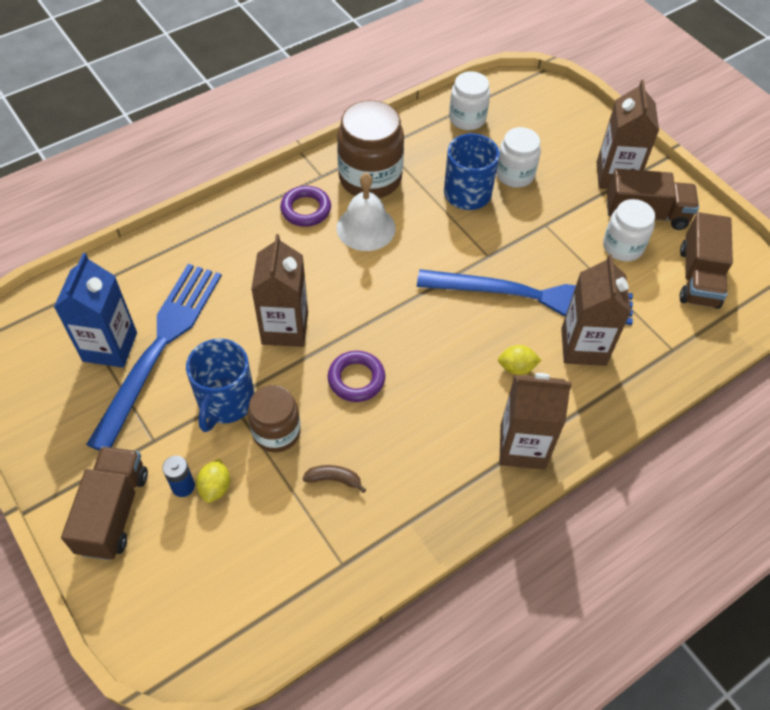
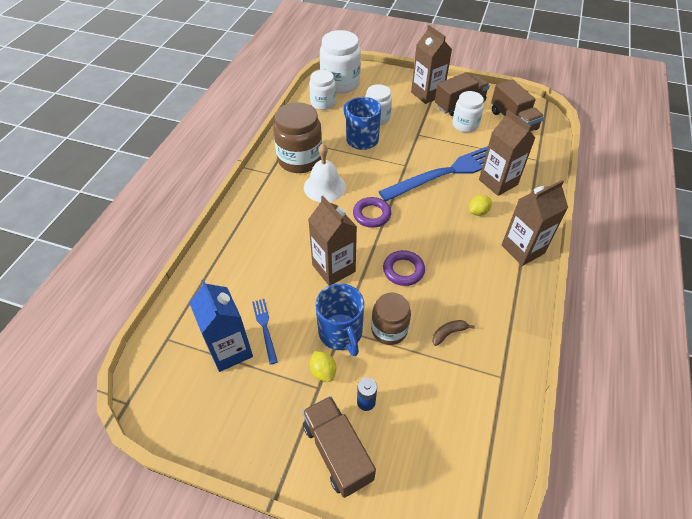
camera: 35 degrees left, 5 degrees down
(160, 346) = (265, 328): blue fork -> blue fork, size x0.42
(215, 487) = (386, 388): yellow lemon -> yellow lemon (323, 371)
(306, 209) = (279, 196): purple ring -> purple ring (371, 215)
(515, 102) = (340, 83): none -> white jar

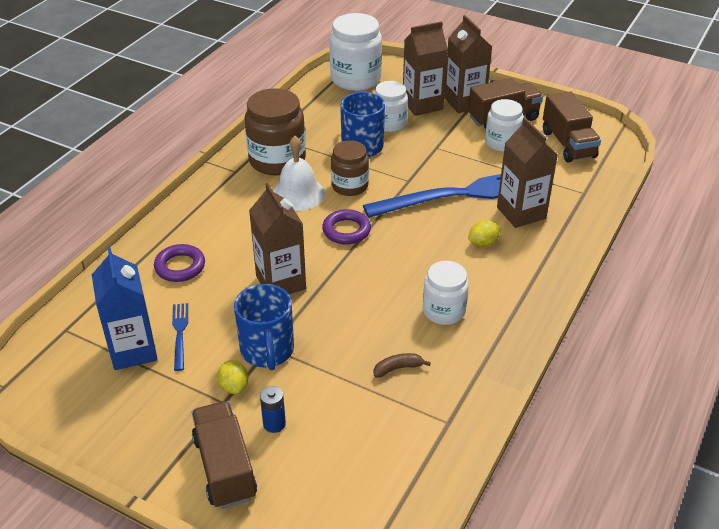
camera: 10 degrees right, 10 degrees down
(323, 103) = (326, 99): white jar -> white jar (444, 311)
(389, 330) = (326, 355): brown jar -> brown jar (350, 186)
(403, 270) = (365, 295): purple ring -> purple ring (180, 267)
(522, 249) = (525, 291): brown carton -> brown carton (422, 105)

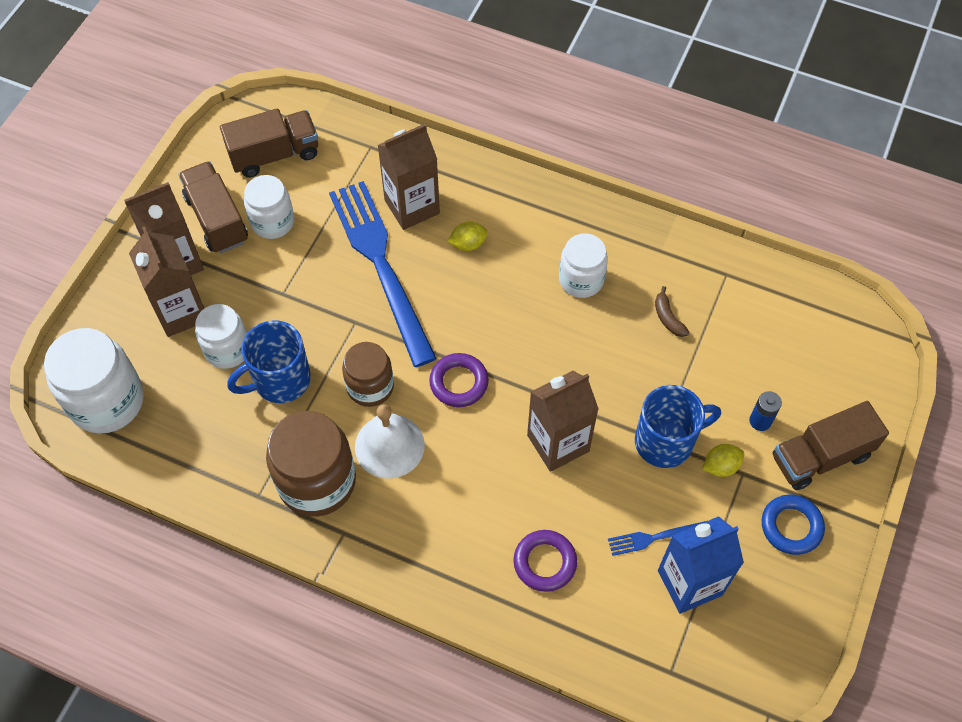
camera: 95 degrees left, 20 degrees up
(160, 430) = (791, 526): none -> blue ring
(483, 243) = (468, 244): yellow lemon -> yellow lemon turned 75 degrees counterclockwise

